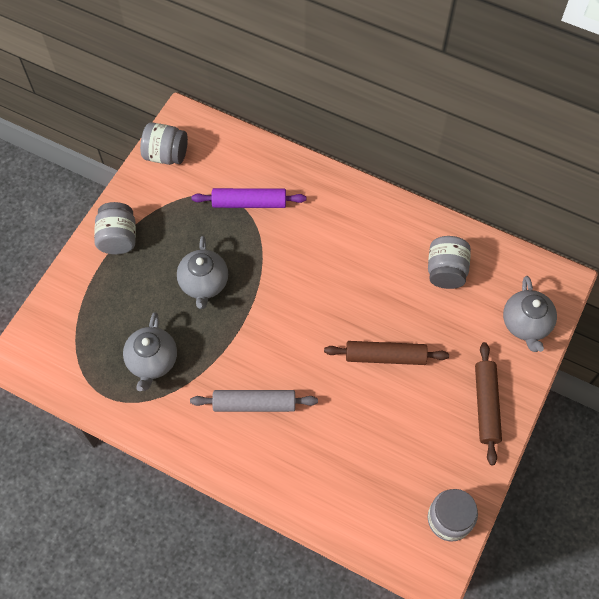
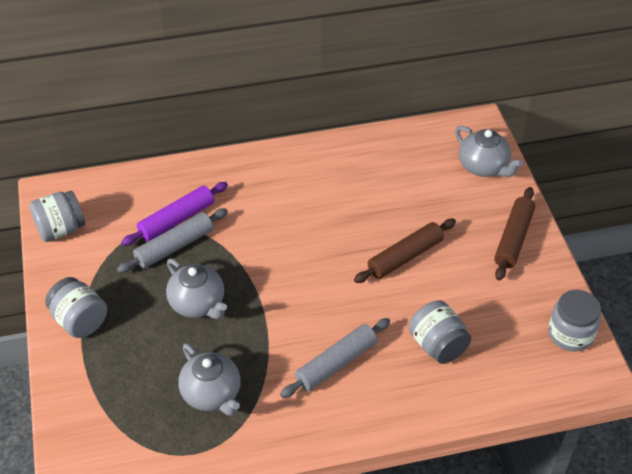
camera: 40 degrees left, 15 degrees down
(228, 224) = (174, 246): none -> grey rolling pin
(446, 271) = (389, 169): grey jar -> grey jar (437, 345)
(486, 405) = (513, 238): brown rolling pin -> brown rolling pin turned 60 degrees clockwise

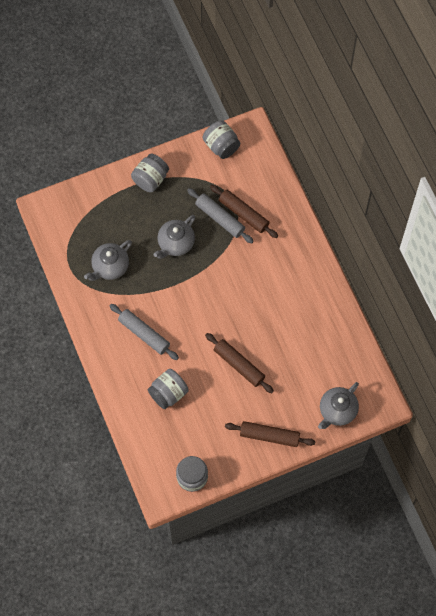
camera: 80 degrees right, 20 degrees up
(176, 220) = (243, 214): purple rolling pin -> brown rolling pin

